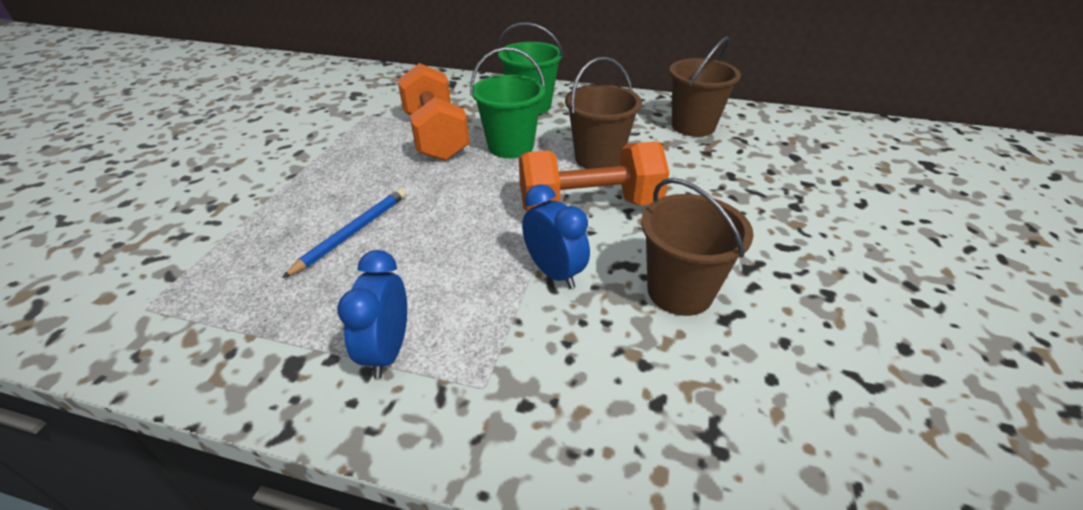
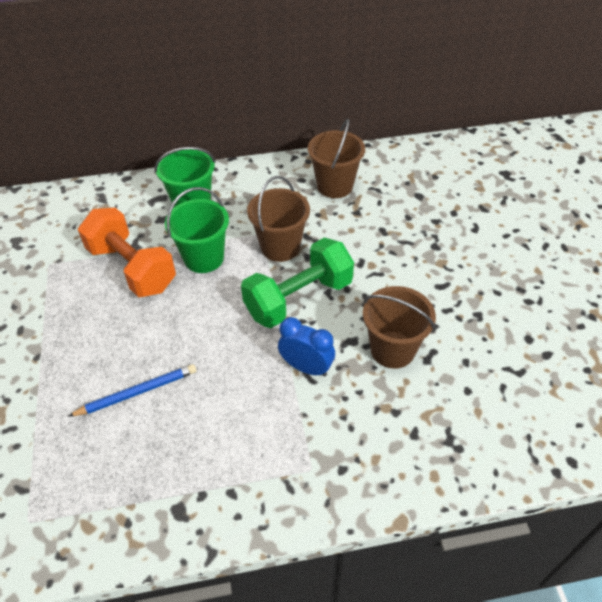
camera: 25 degrees left, 10 degrees up
(352, 233) = (137, 392): blue pencil -> blue pencil turned 60 degrees clockwise
(388, 351) = (235, 473): blue clock -> none
(589, 206) = (298, 298): orange dumbbell -> green dumbbell

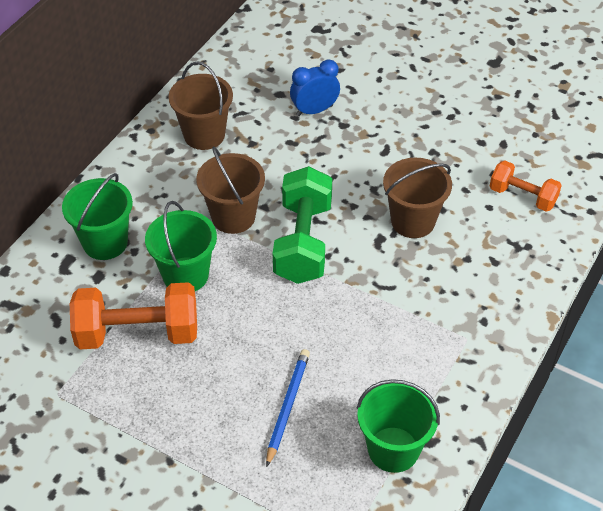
camera: 50 degrees left, 0 degrees up
(151, 492) = (393, 449): none -> green bucket
(306, 367) = (376, 282): blue clock -> blue clock (314, 110)
(508, 407) = (522, 196): none -> orange dumbbell

